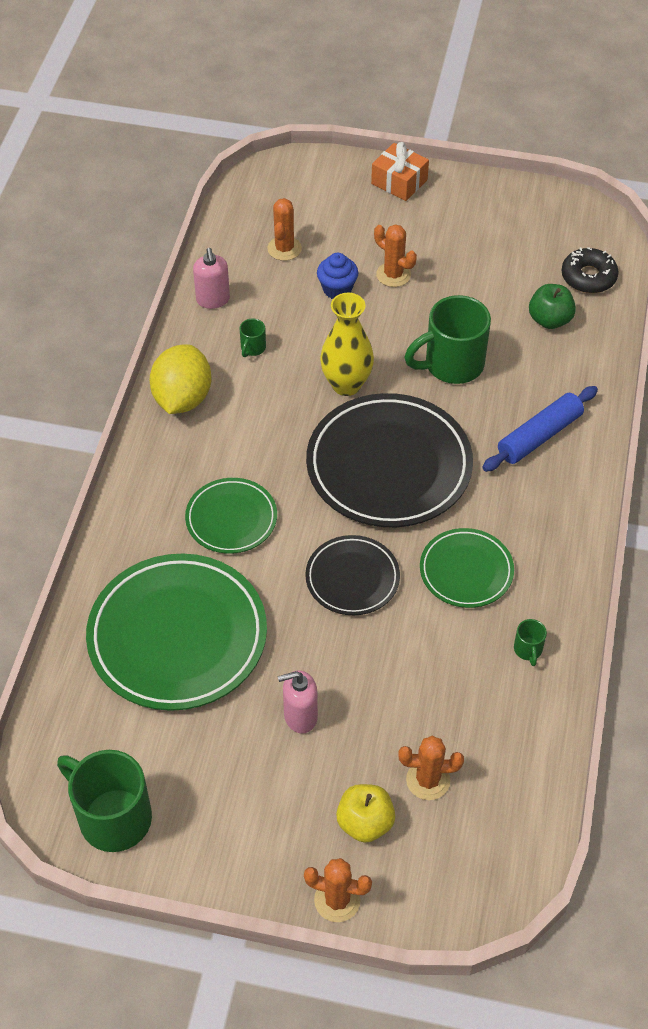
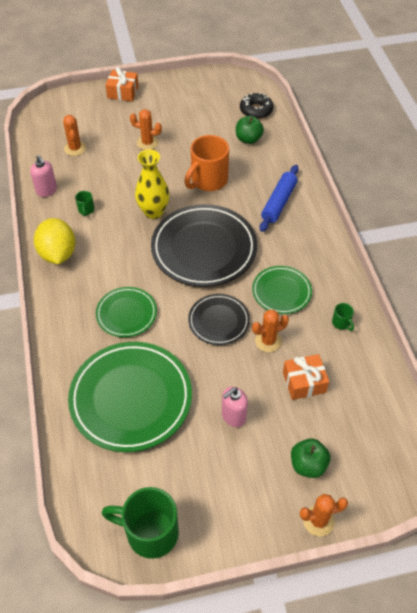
camera: 25 degrees left, 0 degrees up
(337, 289) = (119, 161): blue cupcake -> none
(365, 823) = (308, 465): yellow apple -> green apple
(424, 711) = (304, 382): none -> orange gift
(428, 780) = (329, 422): orange cactus -> orange cactus (268, 341)
(452, 364) = (208, 180): green mug -> orange mug

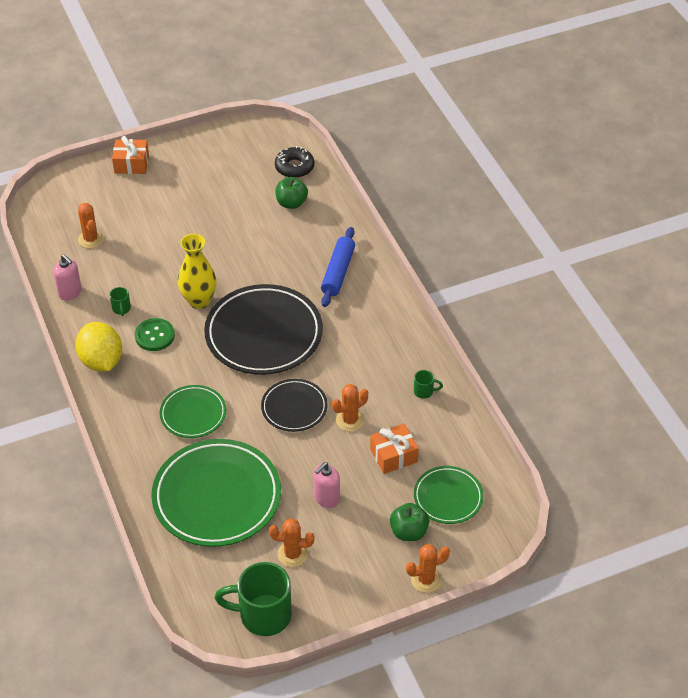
camera: 10 degrees left, 5 degrees down
(109, 237) = (154, 336): none -> green button
(147, 143) = (174, 222): orange cactus -> orange cactus (292, 554)
(208, 180) = (254, 257): orange mug -> none
(281, 292) = (356, 368): green plate -> green plate (448, 497)
(341, 323) = (424, 391): green mug -> green mug turned 45 degrees counterclockwise

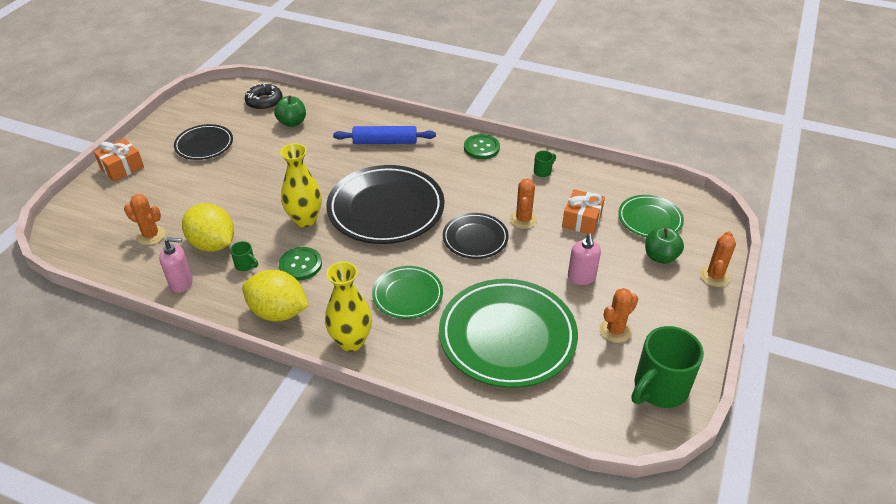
camera: 45 degrees left, 5 degrees down
(119, 418) = (351, 341): none -> yellow vase
(120, 276) = (213, 244): none -> yellow lemon
(206, 181) = (204, 145): none -> black plate
(338, 272) = (385, 142): blue rolling pin -> blue rolling pin turned 60 degrees counterclockwise
(405, 333) = (481, 148): none -> green button

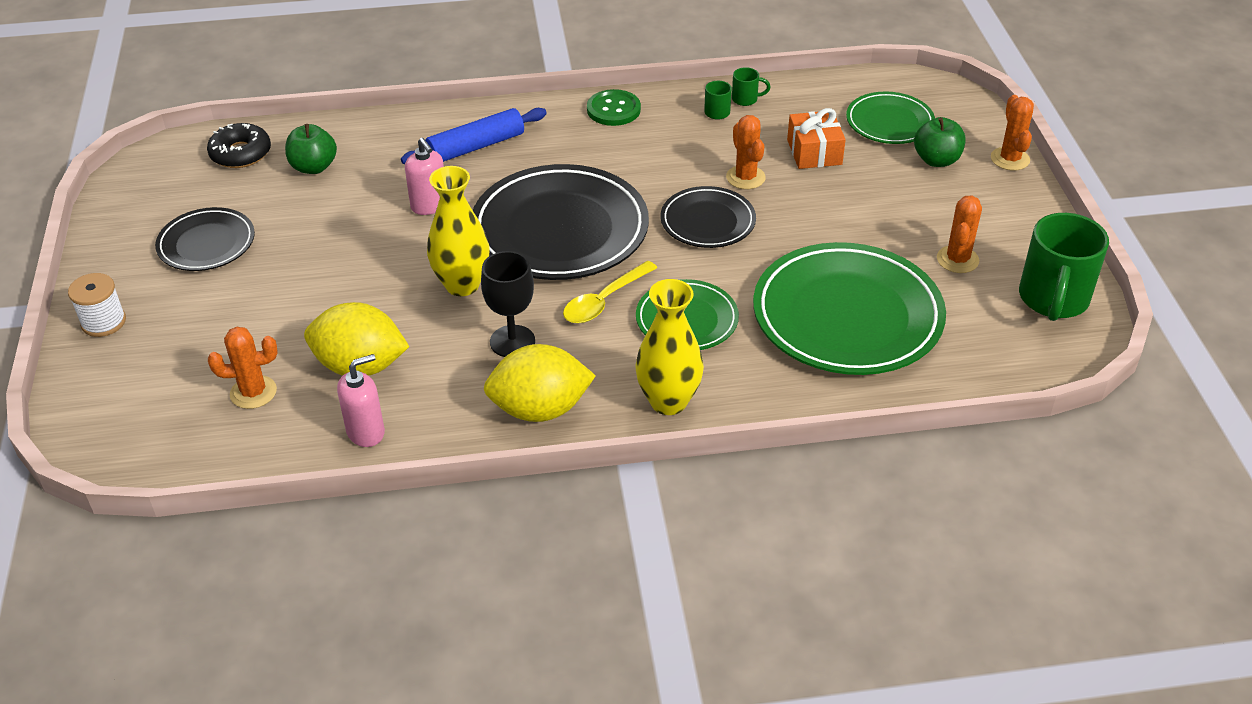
camera: 30 degrees left, 0 degrees up
(122, 167) = (103, 322): orange gift -> white spool
(246, 265) = (436, 372): green mug -> green mug (746, 99)
(300, 265) = (512, 341): green button -> black goblet
(371, 262) = (604, 301): none -> yellow spoon
(581, 277) = (871, 217): pink soap dispenser -> pink soap dispenser (429, 206)

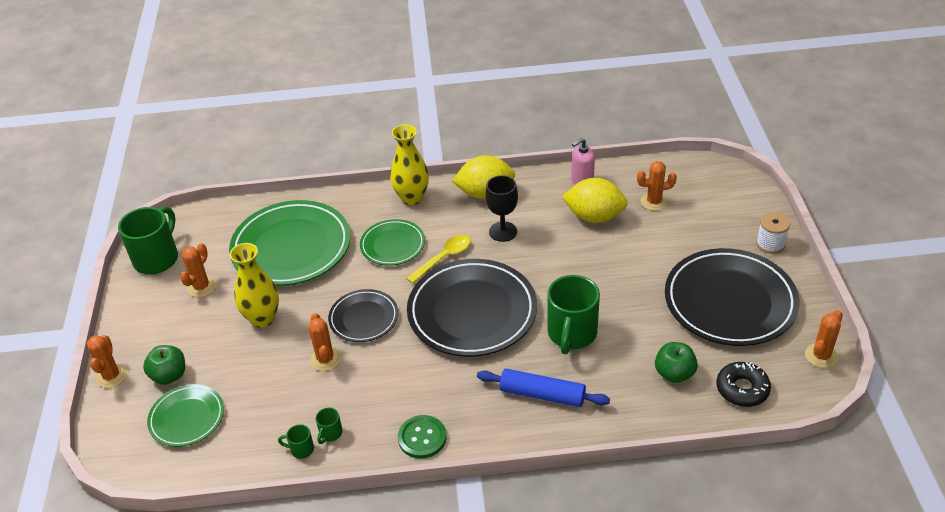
camera: 175 degrees left, 0 degrees up
(127, 185) = (821, 356): none -> orange cactus
(206, 244) = (729, 302): black plate -> black plate, size x1.85
(429, 206) = (571, 334): pink soap dispenser -> green mug
(462, 285) = (538, 269): yellow vase -> yellow vase (263, 318)
(476, 146) = (542, 395): blue rolling pin -> blue rolling pin turned 45 degrees clockwise
(814, 152) = (263, 385): orange gift -> none

